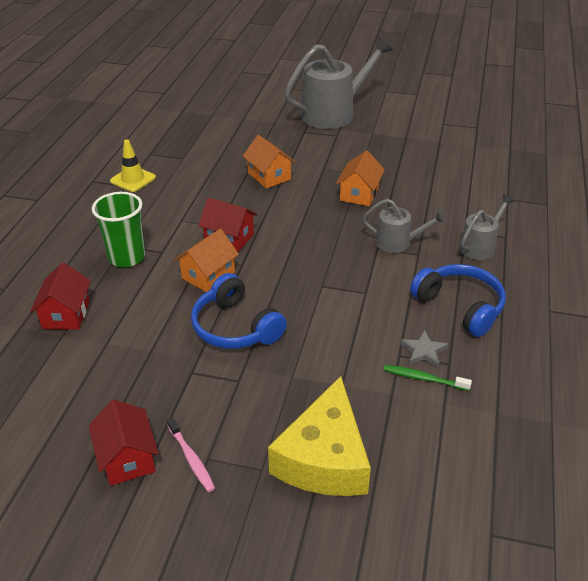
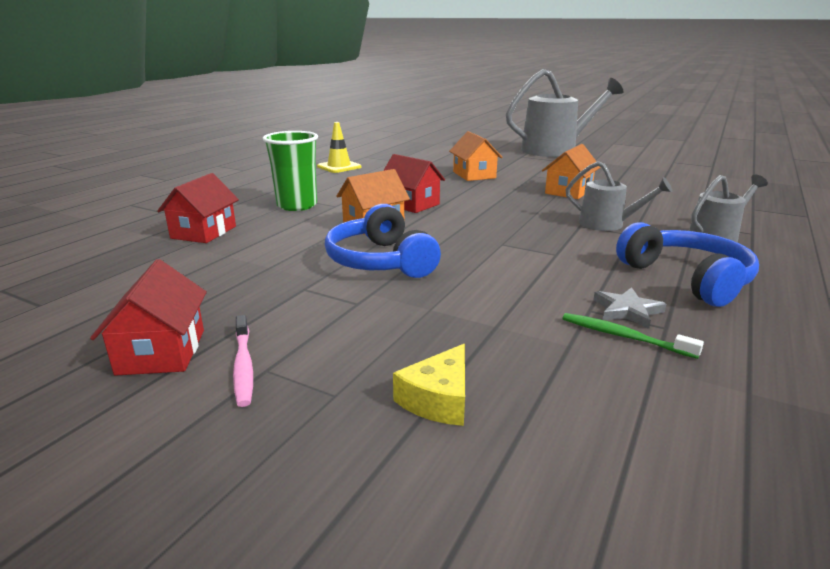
camera: 15 degrees right, 15 degrees down
(324, 458) = (438, 399): yellow cheese -> yellow cheese, size x0.48

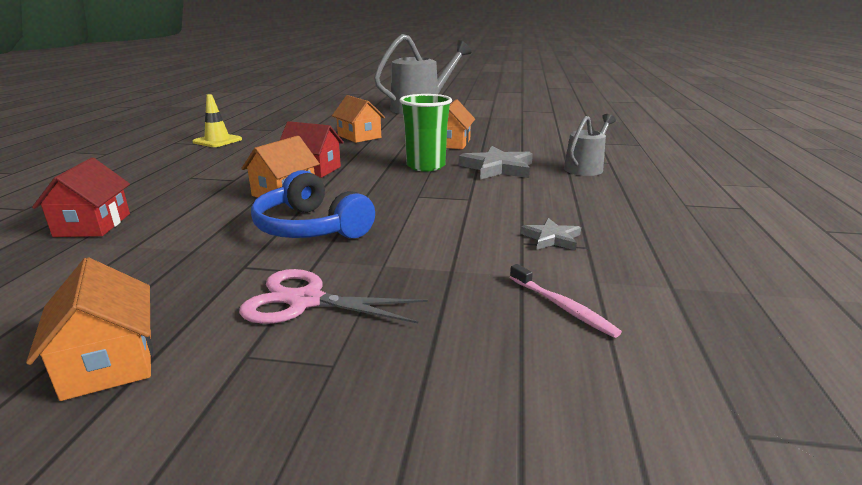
camera: 20 degrees left, 0 degrees up
(162, 352) = (109, 362): red house -> orange house
(243, 366) = (218, 357): pink toothbrush -> pink toothbrush (562, 307)
(297, 205) = (191, 184): green cup -> green cup (426, 166)
(341, 330) = (306, 301): none -> pink scissors
(438, 399) = (435, 346): yellow cheese -> none
(607, 224) = (497, 168): grey watering can -> grey star
(623, 337) = (560, 260): green toothbrush -> none
(687, 278) = (582, 205): blue headphones -> none

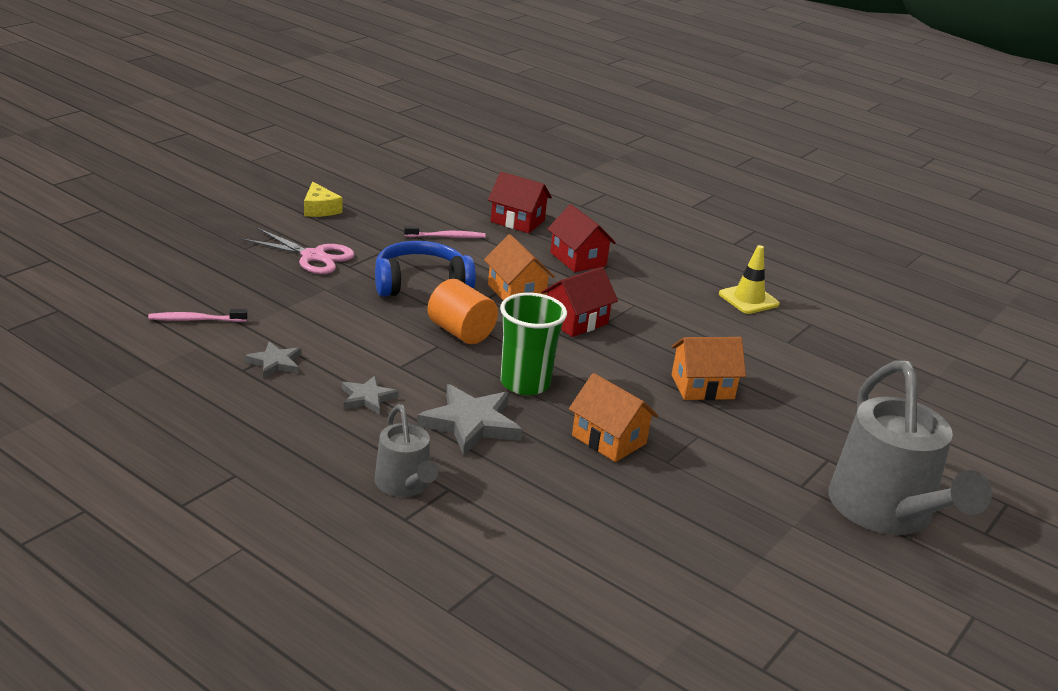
camera: 115 degrees right, 5 degrees up
(109, 362) = (319, 209): orange house -> yellow cheese
(169, 246) = (446, 237): none -> pink toothbrush
(185, 187) = (578, 259): none -> red house
(306, 301) = (313, 256): pink scissors -> pink scissors turned 75 degrees clockwise
(384, 194) = (461, 332): none -> orange cylinder
(528, 196) = (367, 398): none -> grey star

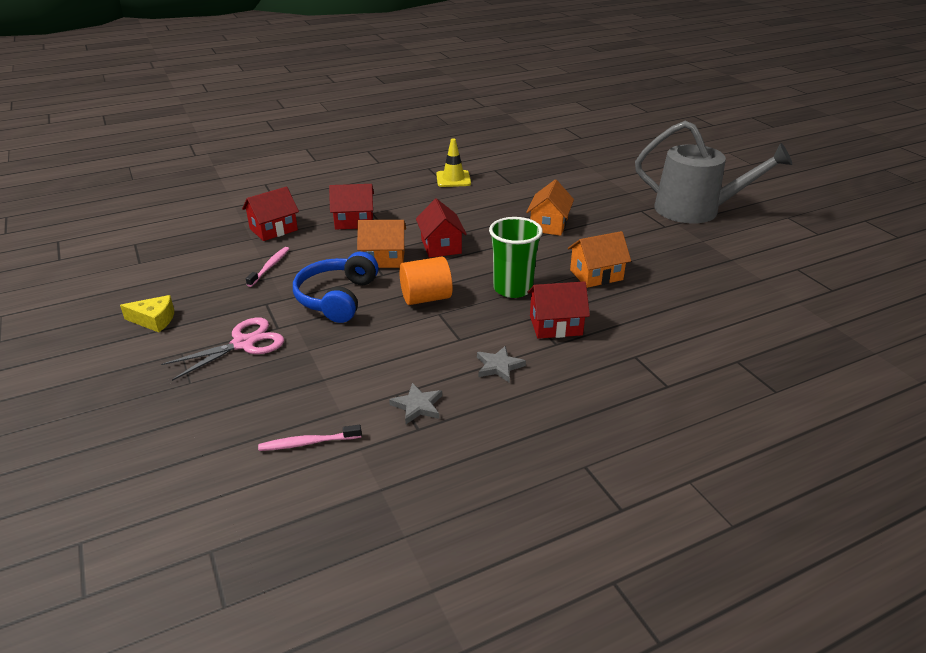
camera: 60 degrees left, 5 degrees up
(195, 320) = (308, 443): pink toothbrush -> pink toothbrush turned 60 degrees clockwise
(404, 484) = (624, 375): grey watering can -> none
(471, 424) = (555, 325): grey star -> red house

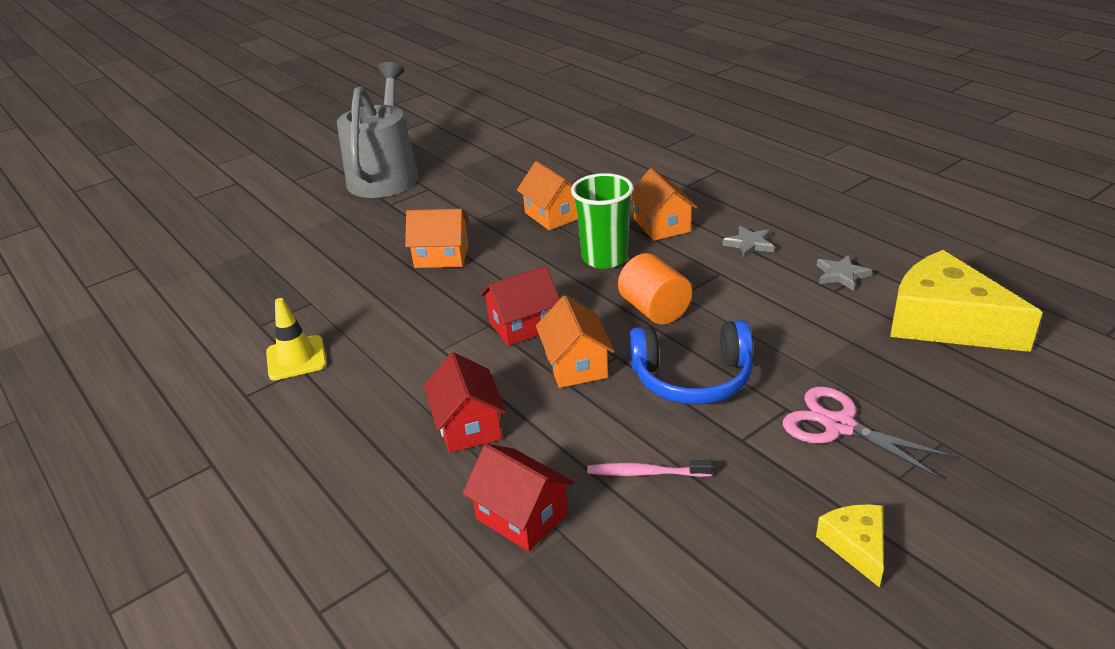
camera: 100 degrees left, 0 degrees up
(308, 443) = (945, 322): pink toothbrush -> yellow cheese
(555, 325) = (662, 225): red house -> orange house

